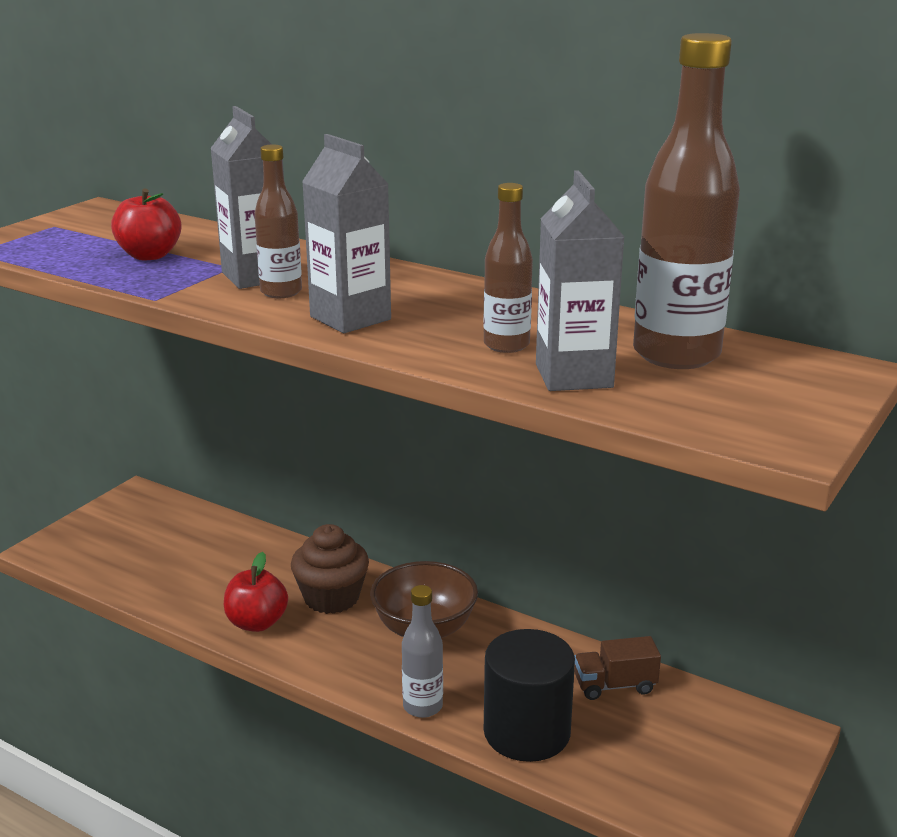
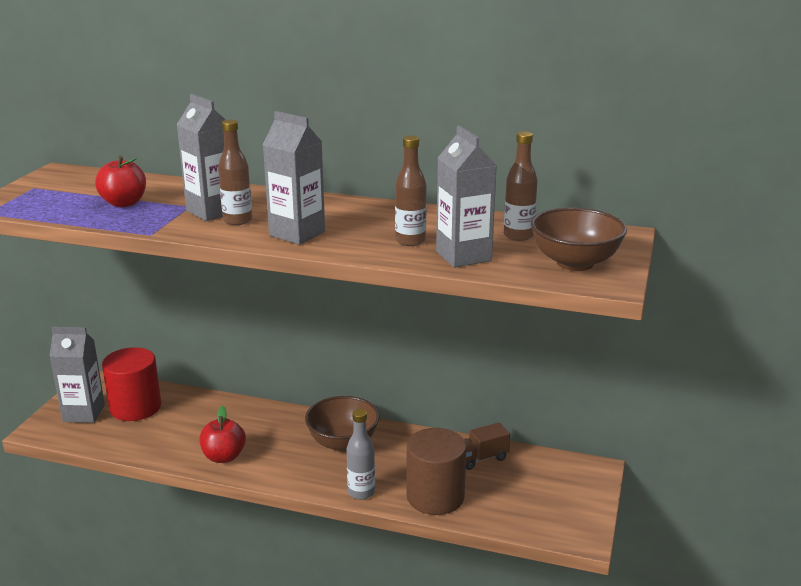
camera: 15 degrees left, 0 degrees up
(106, 535) = (84, 413): none -> grey carton
(173, 537) = (135, 407): none -> red cylinder
(331, 598) = (270, 432): brown cupcake -> none
(527, 732) = (435, 496): black cylinder -> brown cylinder
(676, 354) = (518, 236): brown bottle -> brown bottle, size x0.54
(745, 405) = (575, 263): none -> brown bowl

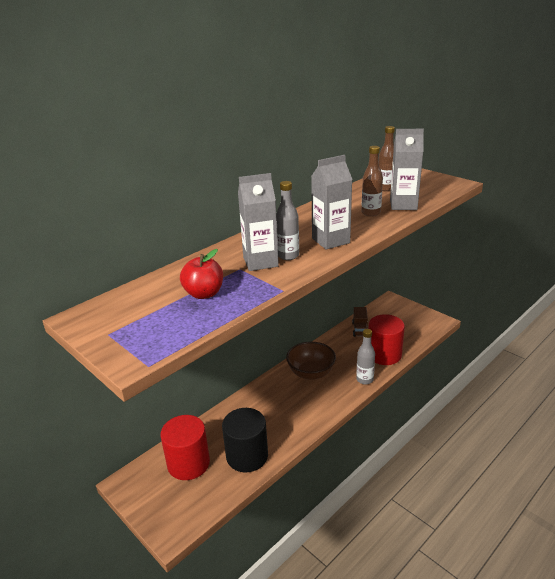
camera: 60 degrees left, 5 degrees up
(84, 413) = (170, 498): grey carton -> none
(163, 440) = (247, 456): none -> black cylinder
(224, 457) = (289, 429): red apple -> none
(237, 220) = (288, 256): brown bottle -> grey bottle
(435, 496) = (384, 354): brown cylinder -> red cylinder
(575, 263) = (430, 184): brown bowl -> none

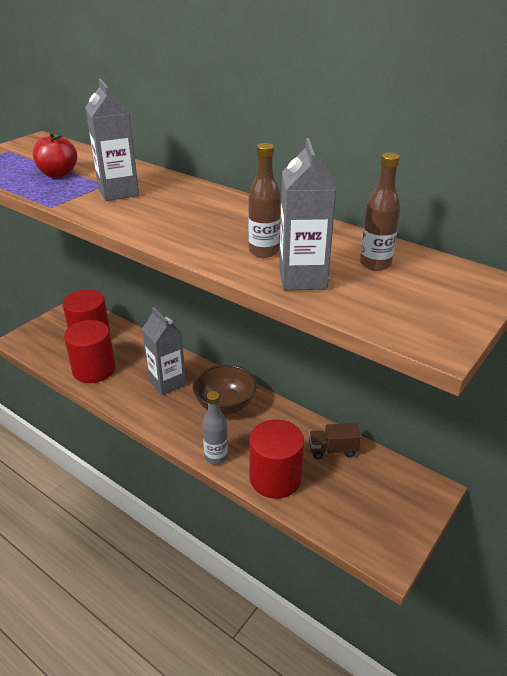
camera: 80 degrees right, 5 degrees up
(247, 456) = (94, 370): black cylinder -> red cylinder
(288, 256) = (130, 204): grey bottle -> none
(330, 241) = (168, 226): grey carton -> grey carton (167, 383)

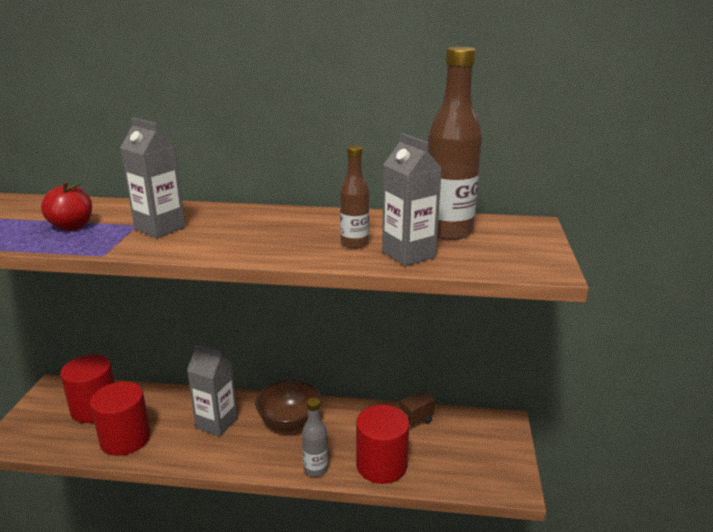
camera: 30 degrees left, 10 degrees down
(375, 264) = (448, 232): brown bottle -> brown bottle, size x1.85

